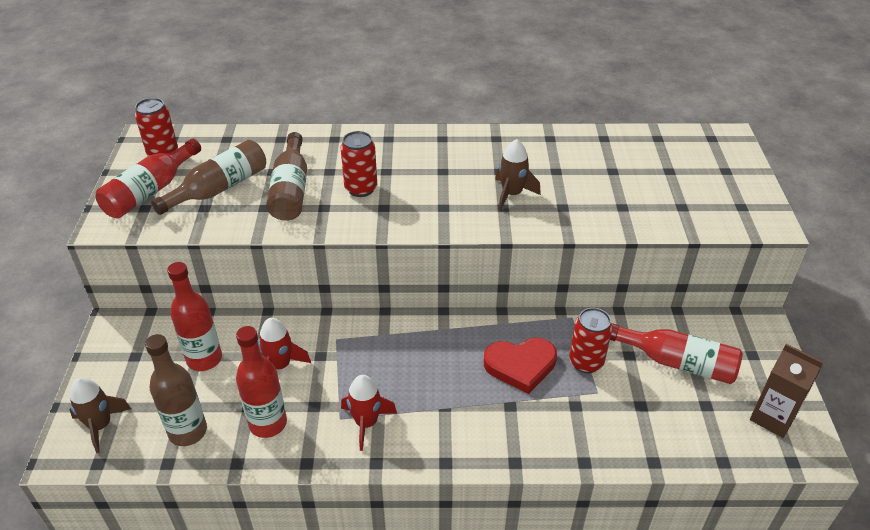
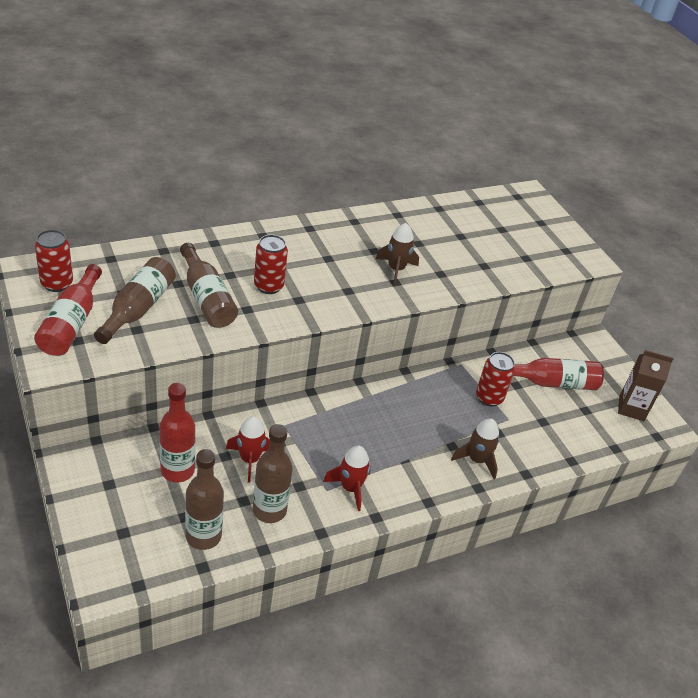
camera: 30 degrees left, 0 degrees up
(100, 426) = (118, 553): brown rocket -> brown rocket (477, 460)
(268, 423) = (269, 510): red bottle -> brown bottle
(520, 366) = (443, 412): red heart -> none

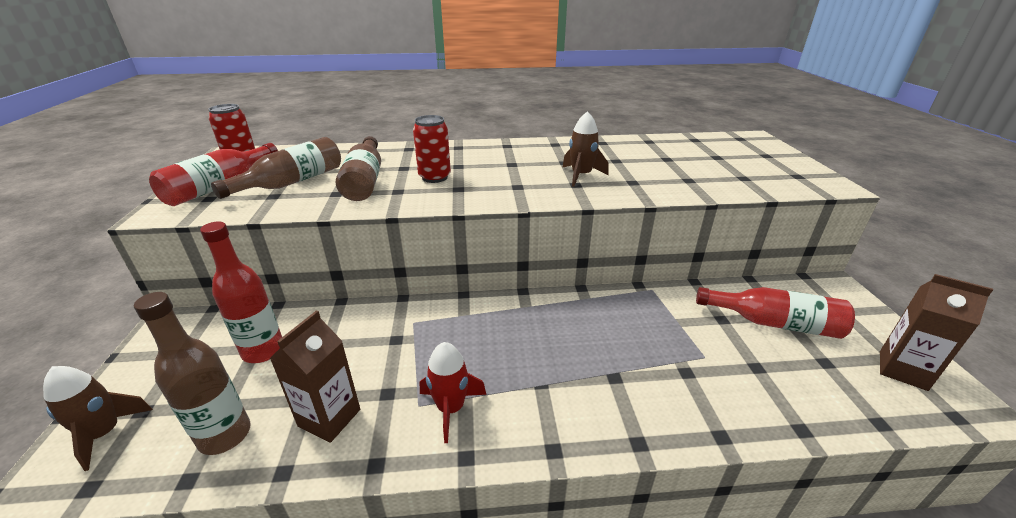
camera: 25 degrees right, 10 degrees down
(249, 459) = (350, 352): red rocket -> none
(269, 510) = (329, 418): brown bottle -> brown carton
(477, 460) = (646, 402): brown rocket -> brown rocket (104, 433)
(489, 398) = (681, 328): red can -> none

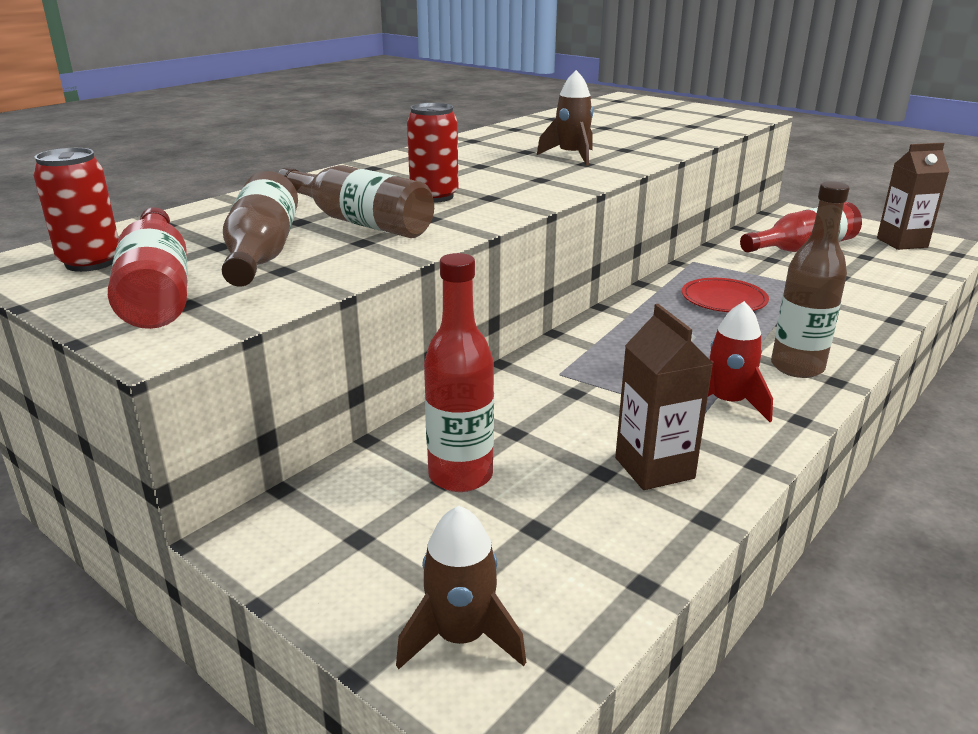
camera: 45 degrees left, 5 degrees down
(225, 435) = (595, 541): brown bottle -> brown bottle (797, 367)
(612, 331) = (724, 299): none -> red plate

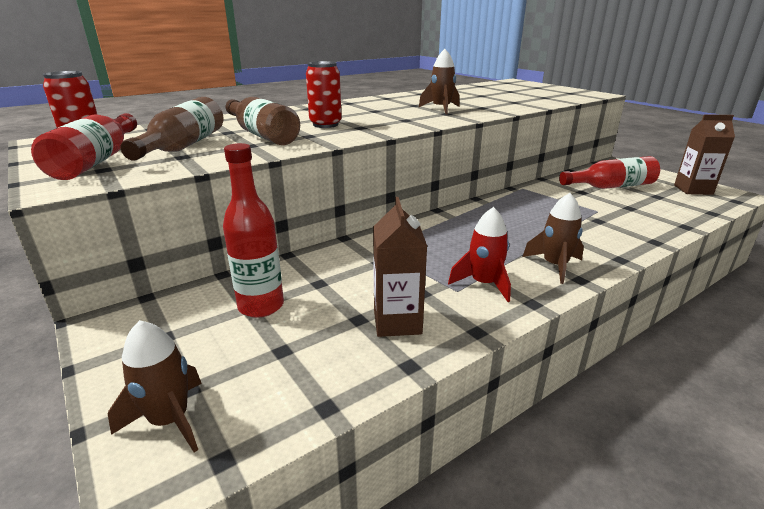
camera: 15 degrees right, 0 degrees up
(724, 299) = (528, 214): red plate -> none
(797, 367) = (555, 266): brown bottle -> brown rocket

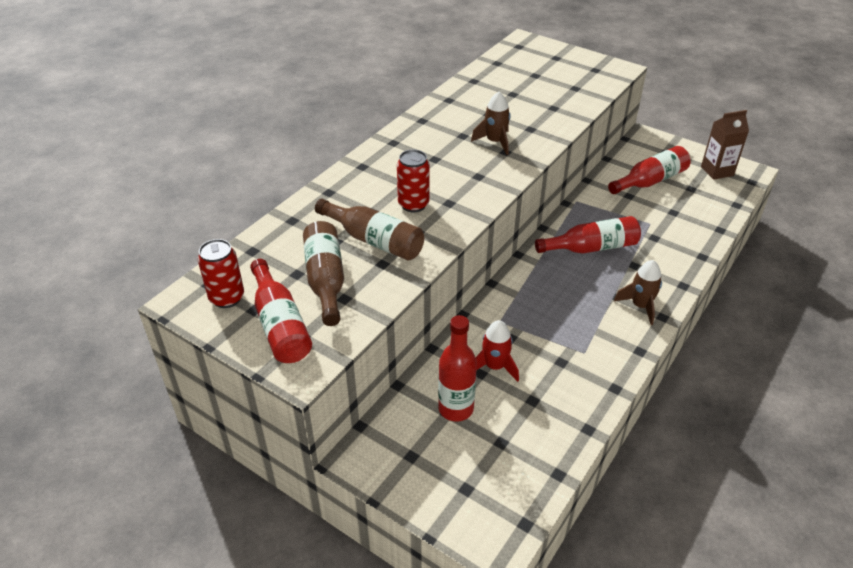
camera: 20 degrees left, 15 degrees up
(170, 420) = (475, 512): brown rocket -> none
(397, 322) = (560, 395): brown carton -> none
(483, 284) = (599, 340): red rocket -> red rocket (495, 366)
(520, 217) = (591, 248): none -> red bottle

